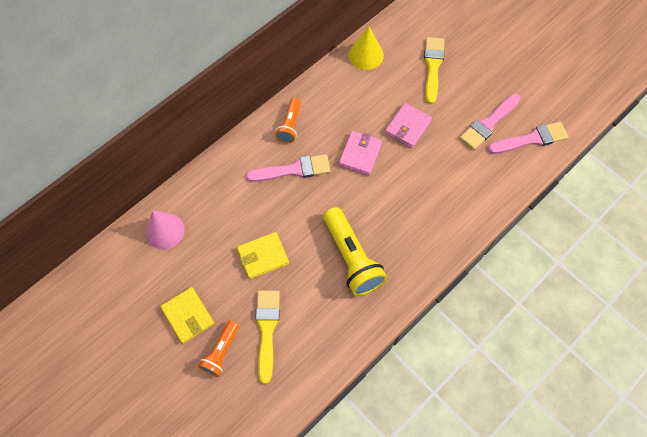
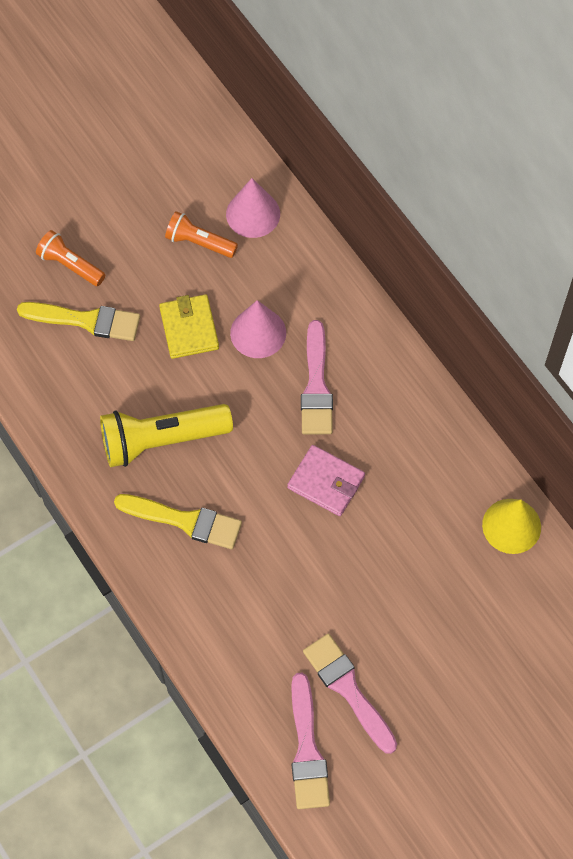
camera: 100 degrees right, 0 degrees up
(188, 316) = (127, 232): yellow wallet -> none
(259, 211) = (258, 333): none -> pink cone
(290, 125) = (394, 392): orange flashlight -> orange flashlight (199, 242)
(407, 127) = (362, 561): pink wallet -> none
(432, 66) = (474, 627): yellow brush -> yellow brush (185, 521)

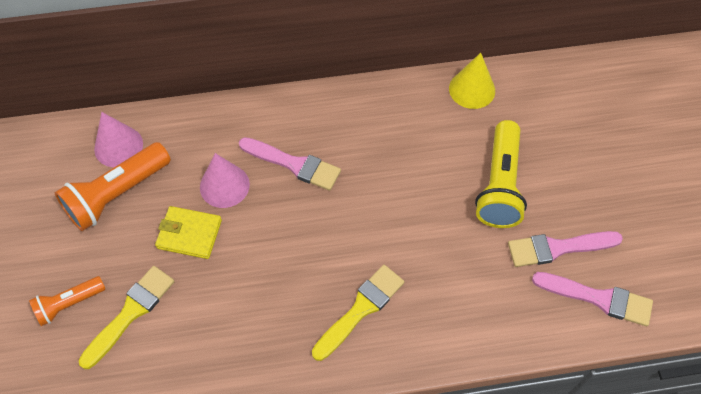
camera: 65 degrees left, 5 degrees down
(162, 440) = (278, 297): yellow flashlight -> yellow flashlight (500, 185)
(199, 242) = (117, 194): orange flashlight -> orange flashlight, size x1.73
(326, 482) = (379, 191): pink wallet -> none

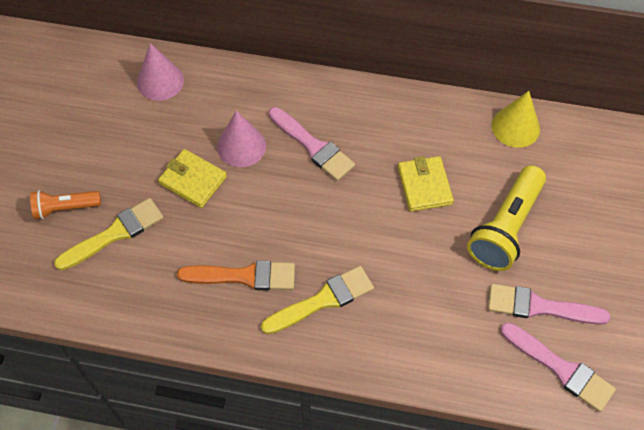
camera: 20 degrees right, 0 degrees up
(117, 194) = (143, 124): orange flashlight -> none
(276, 312) = (244, 276): none -> orange brush
(412, 169) = (424, 185): none -> yellow wallet

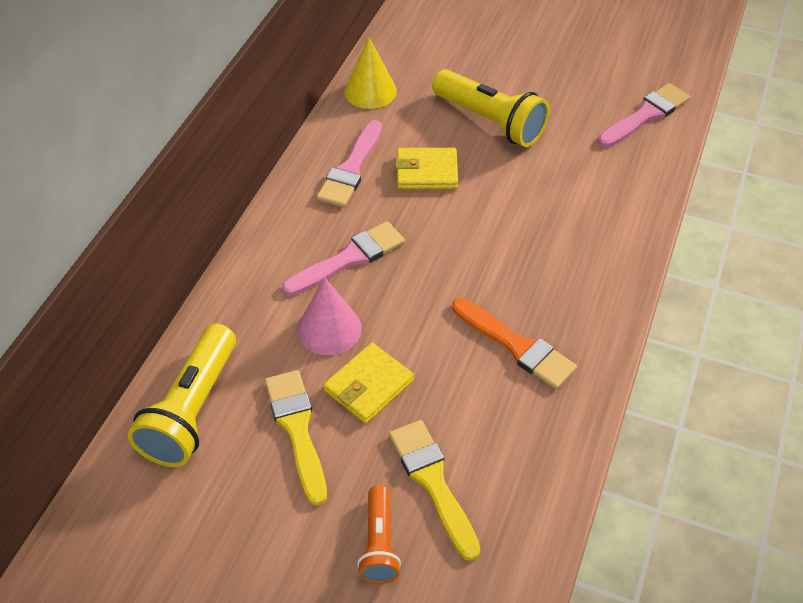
camera: 80 degrees left, 10 degrees down
(160, 81) = (192, 410): pink cone -> yellow flashlight
(244, 276) = (516, 346): orange brush -> orange brush turned 120 degrees clockwise
(323, 300) = (556, 277): yellow brush -> yellow brush (297, 429)
(539, 307) = (581, 116): pink brush -> pink brush (351, 169)

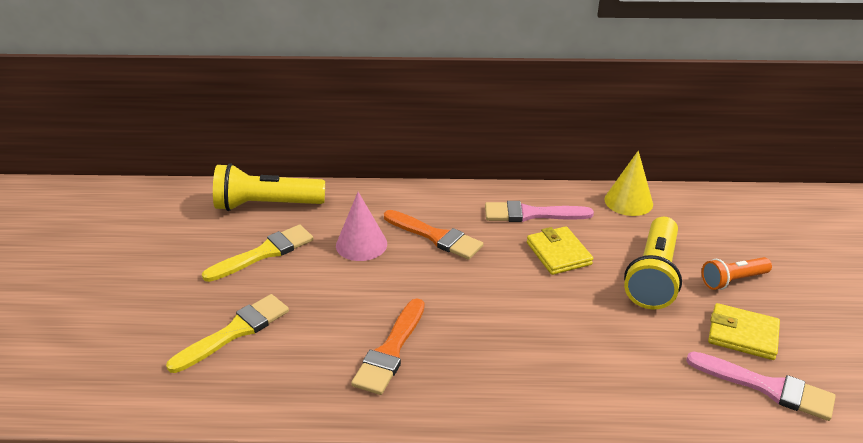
camera: 70 degrees right, 15 degrees down
(349, 258) = (436, 236): pink brush -> orange brush
(368, 386) = (315, 277): yellow wallet -> yellow wallet (742, 335)
(379, 543) = (175, 316): orange flashlight -> orange flashlight (733, 280)

